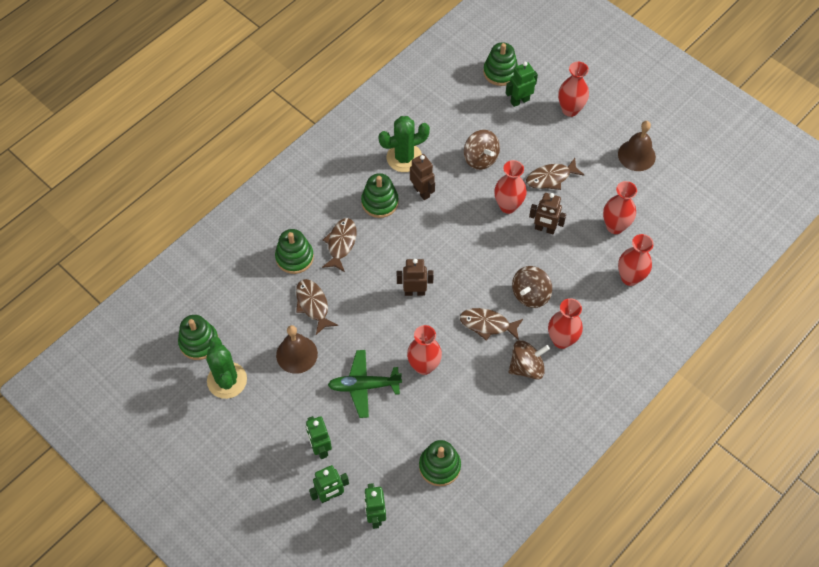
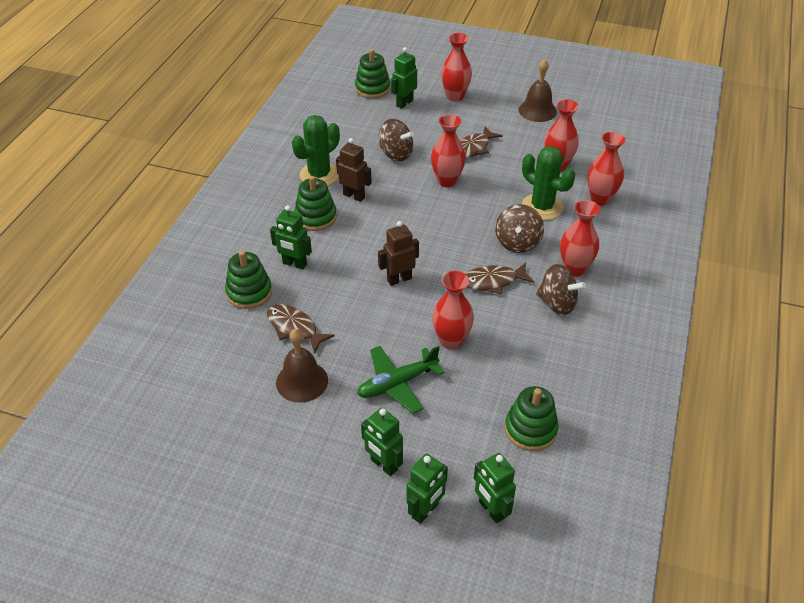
camera: 25 degrees left, 15 degrees down
(199, 342) = (175, 412): green stacking toy -> none
(227, 380) = (231, 438): green cactus -> green cactus (542, 207)
(341, 243) = (294, 264): brown fish -> green robot
(526, 367) = (557, 303): brown spinning top -> brown spinning top turned 75 degrees clockwise
(544, 229) = (494, 187): brown robot -> none

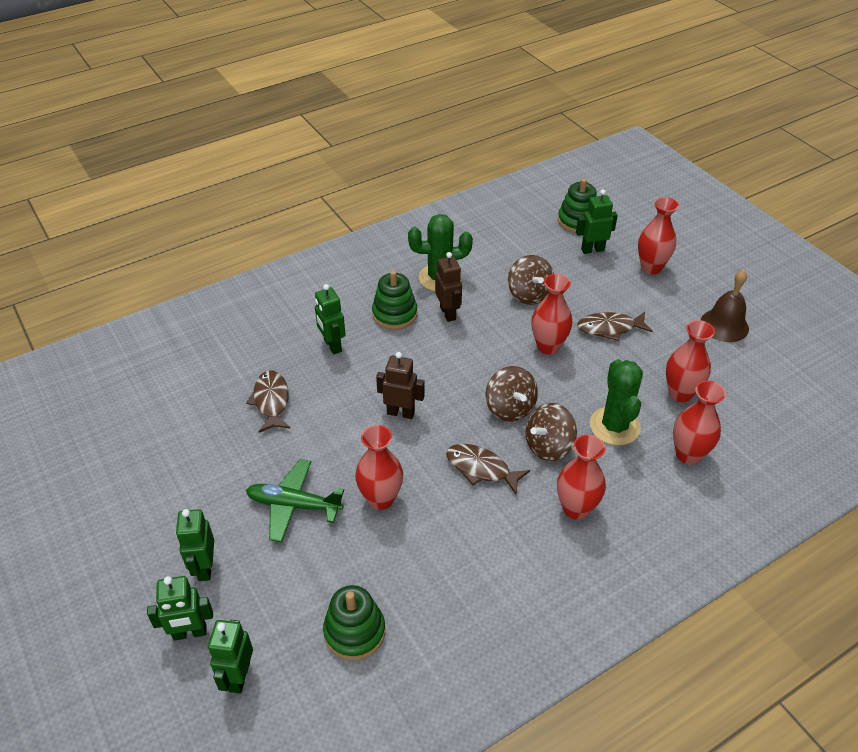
camera: 40 degrees right, 0 degrees up
(249, 292) = (272, 348): green stacking toy -> none
(302, 381) = (227, 450): brown bell -> none
(557, 303) = (518, 531): brown spinning top -> brown spinning top (510, 408)

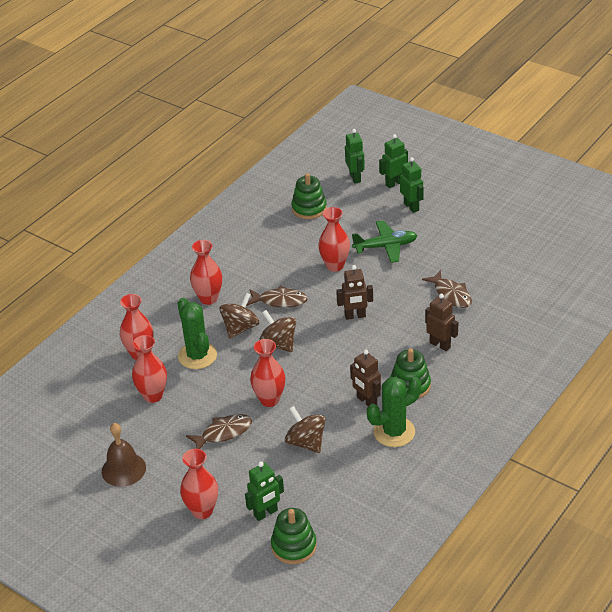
camera: 160 degrees right, 5 degrees down
(332, 345) = (440, 345): green robot -> brown robot

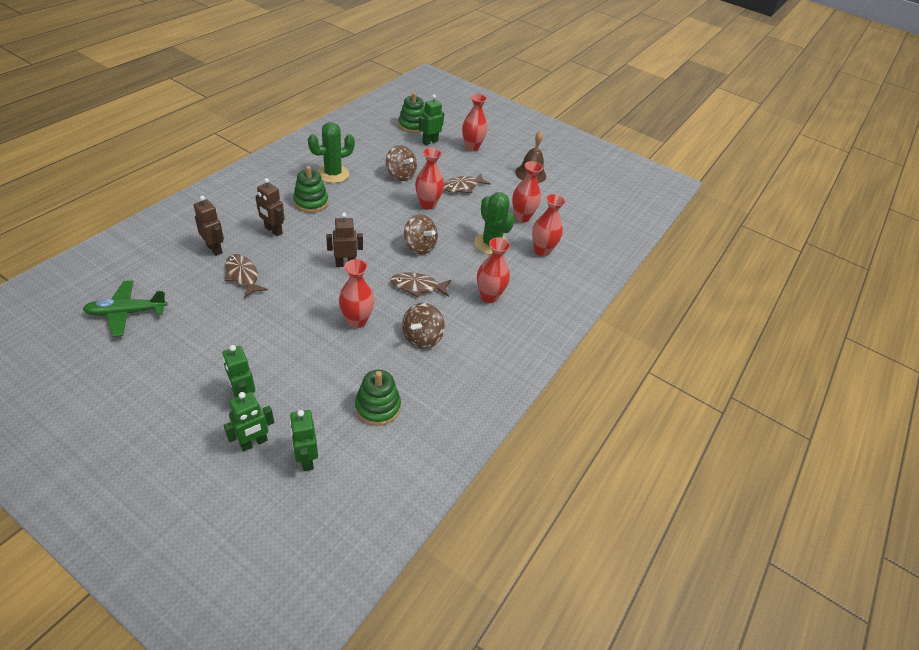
camera: 170 degrees right, 5 degrees up
(240, 328) = (455, 264): brown spinning top -> brown spinning top (422, 337)
(366, 401) = (349, 195): brown robot -> brown robot (214, 249)
(385, 246) = (294, 340): green plane -> green plane (127, 313)

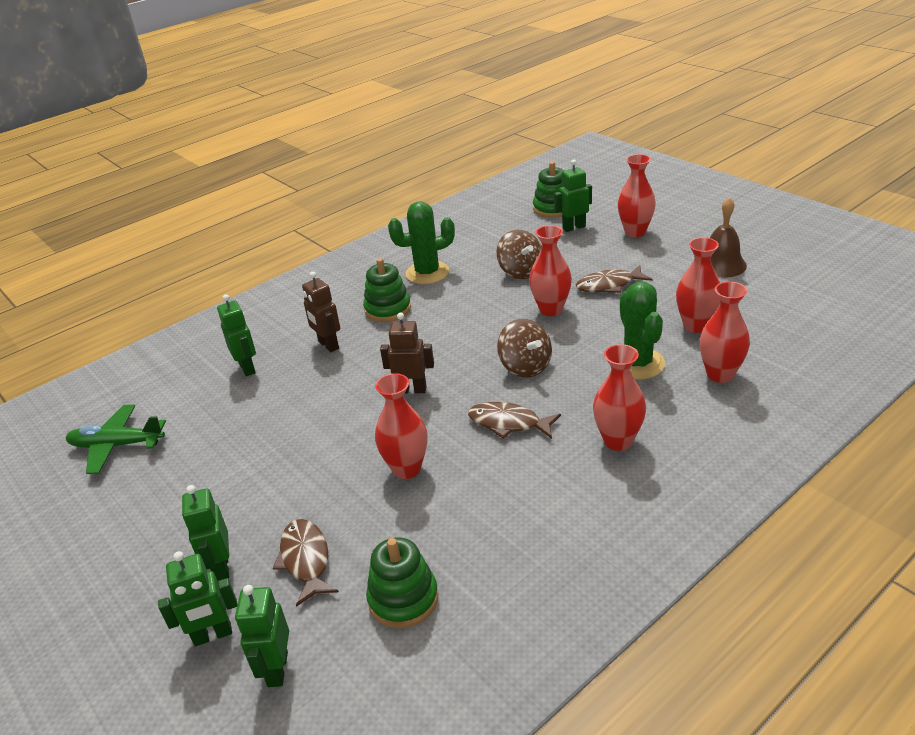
camera: 25 degrees right, 10 degrees down
(214, 249) = (247, 368): brown robot -> green robot
(243, 276) = (271, 403): brown fish -> brown fish (306, 560)
(422, 337) = (497, 498): brown spinning top -> none

